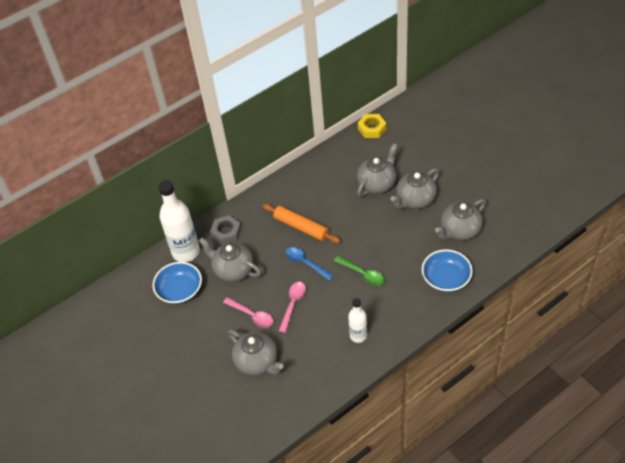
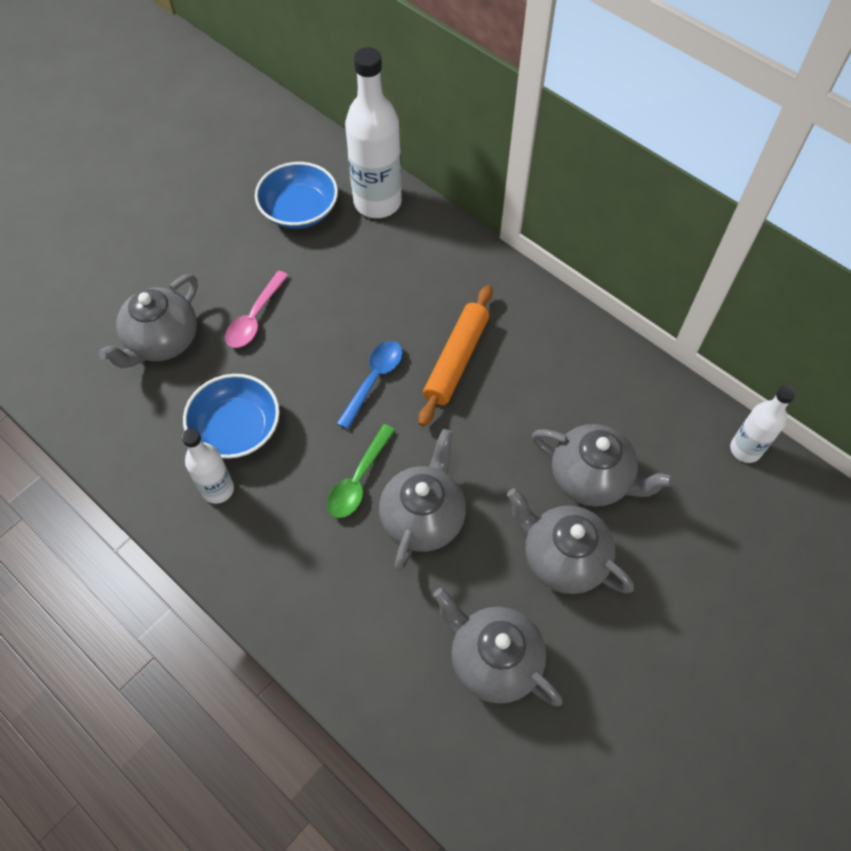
camera: 75 degrees right, 10 degrees up
(226, 232) = (426, 249): grey nut -> none
(233, 270) = (347, 274): grey teapot -> grey teapot (423, 518)
(293, 304) = (281, 374): pink spoon -> none
(372, 129) = (745, 449): yellow nut -> white bottle
(446, 278) = (362, 640): blue bowl -> blue bowl (236, 428)

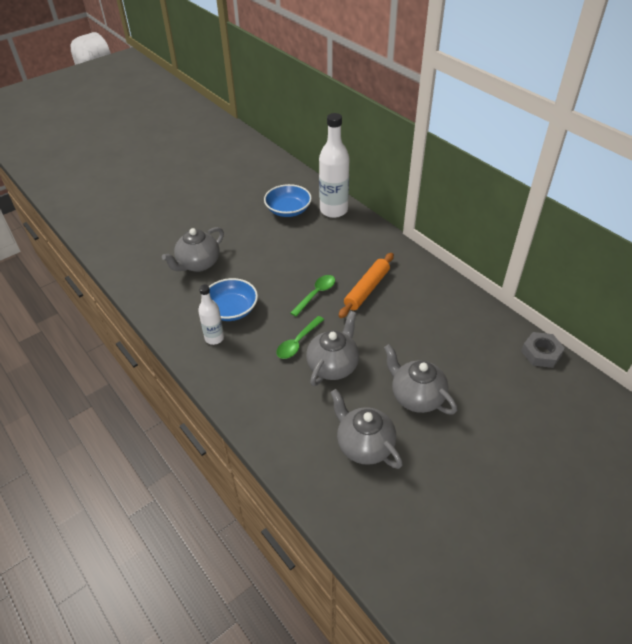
camera: 10 degrees right, 15 degrees down
(255, 317) = (253, 258): pink spoon -> none
(374, 380) = (316, 294): blue spoon -> green spoon
(591, 478) = (440, 357): grey teapot -> none
(745, 449) = (541, 353): white bottle -> grey nut

